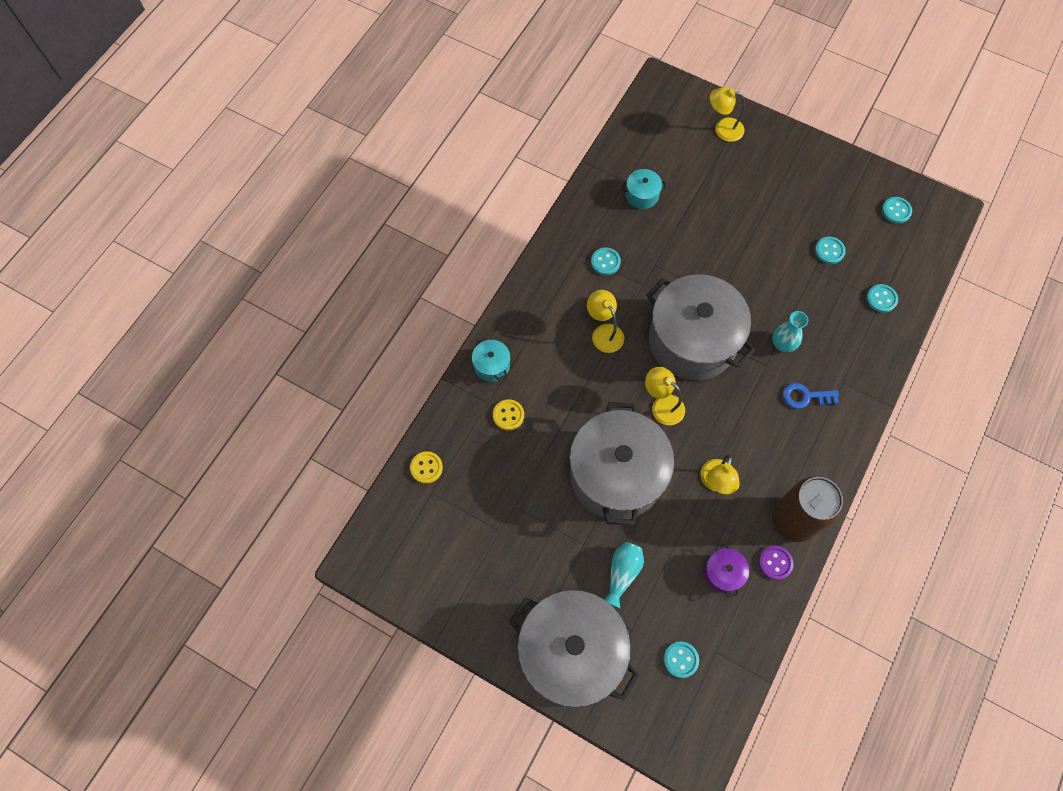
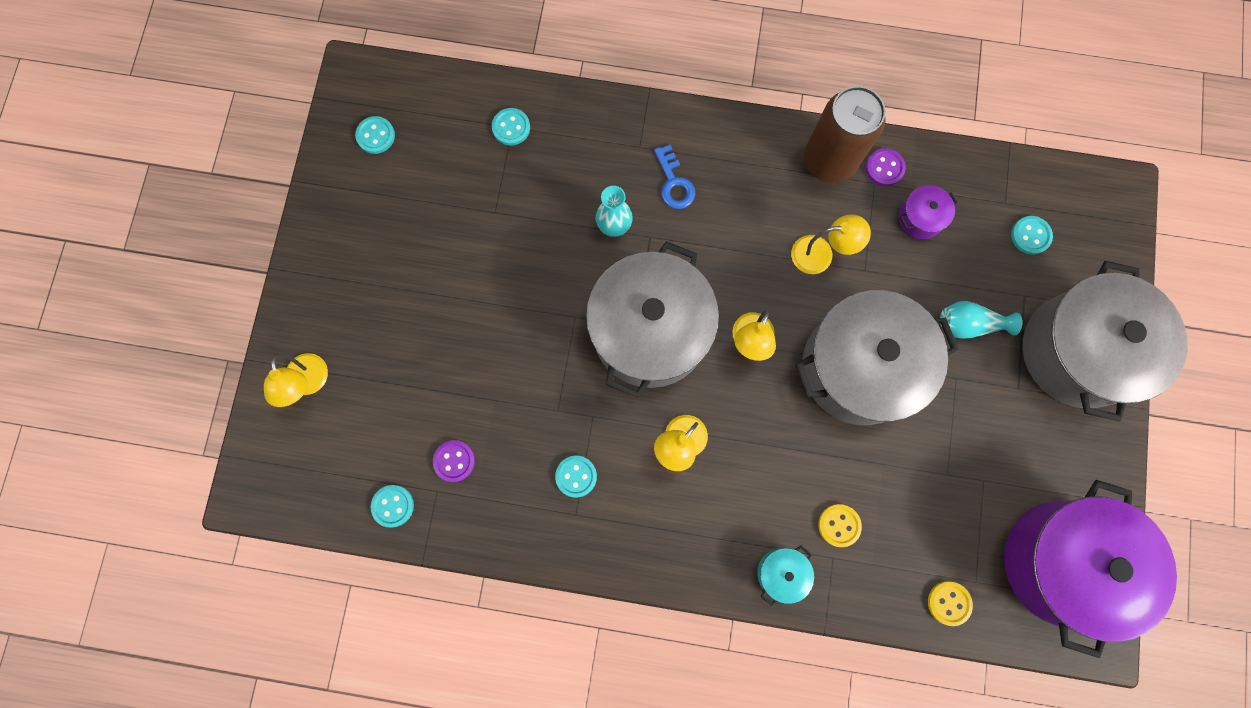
camera: 110 degrees left, 10 degrees up
(419, 561) = (1062, 562): none -> purple pot
(642, 195) = (454, 461): turquoise pot -> purple button
(829, 251) = (462, 201): turquoise button -> turquoise button (393, 506)

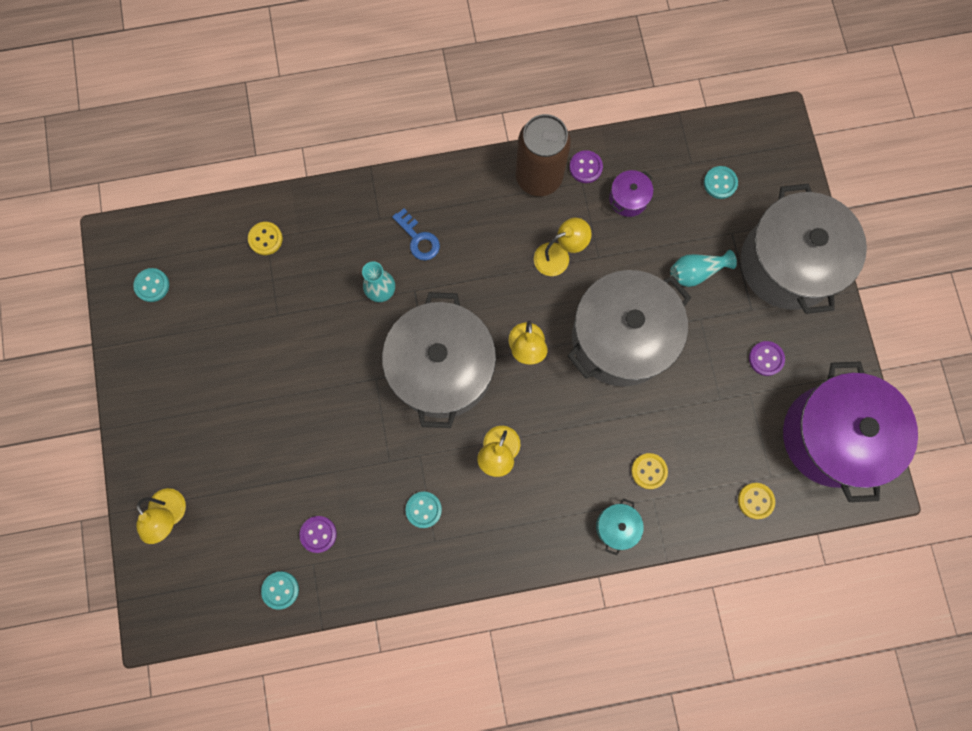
camera: 20 degrees left, 0 degrees up
(511, 127) = (265, 239): turquoise button -> yellow button
(1016, 448) = (766, 358): none -> purple button

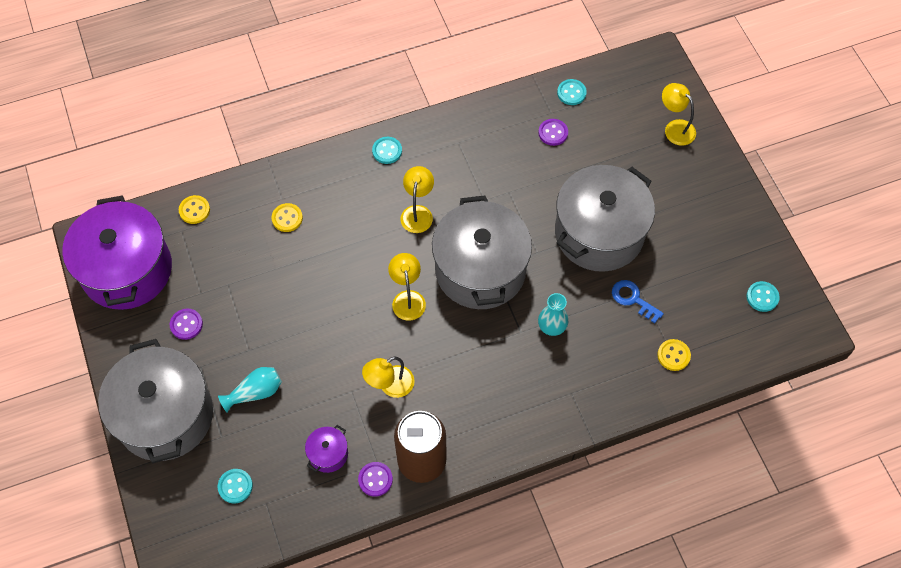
camera: 170 degrees right, 15 degrees down
(418, 239) = (528, 379): blue key -> blue key (633, 299)
(423, 509) = (472, 162): turquoise button -> turquoise button (387, 151)
(616, 526) = (310, 174): turquoise pot -> none
(621, 338) = (322, 321): grey pot -> grey pot (599, 233)

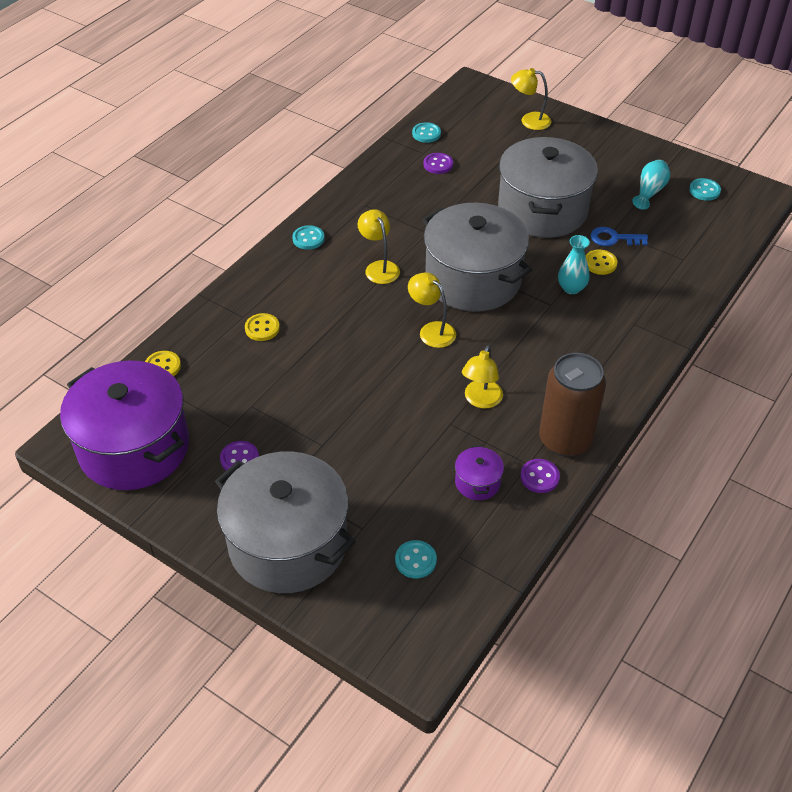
camera: 35 degrees left, 15 degrees down
(255, 392) = (361, 474): turquoise vase -> turquoise vase (649, 192)
(673, 355) = (683, 258): yellow button -> yellow button (600, 263)

